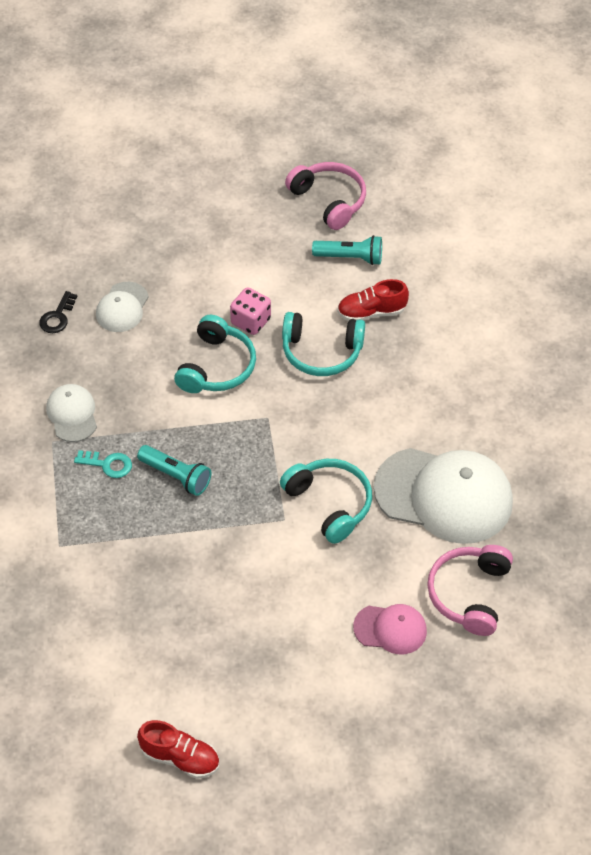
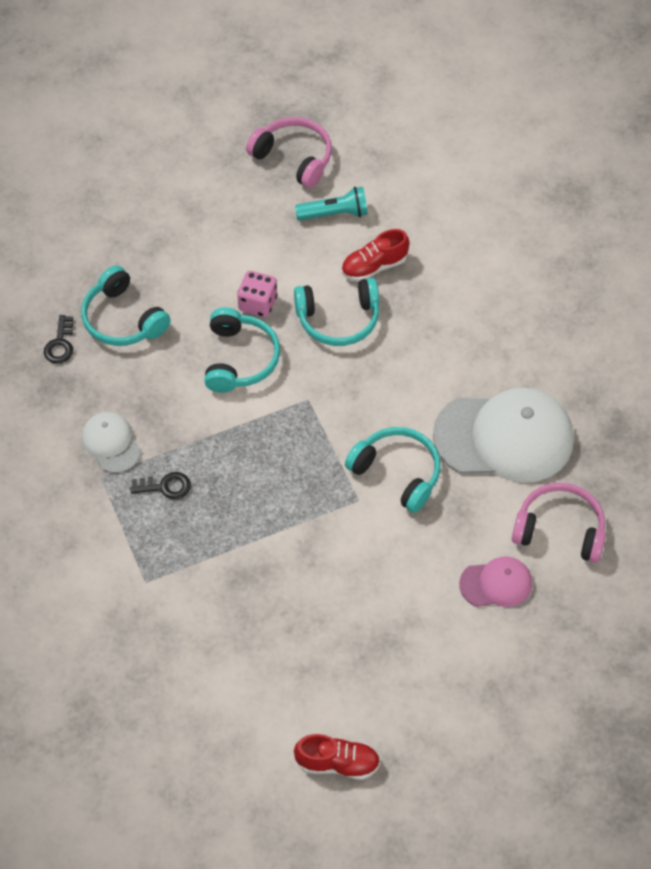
camera: 15 degrees left, 5 degrees up
(108, 464) = (165, 486): turquoise key -> black key
(122, 307) = (123, 319): white cap -> turquoise headphones
(176, 476) = (238, 482): turquoise flashlight -> none
(469, 594) = (559, 530): pink headphones -> pink headphones turned 105 degrees clockwise

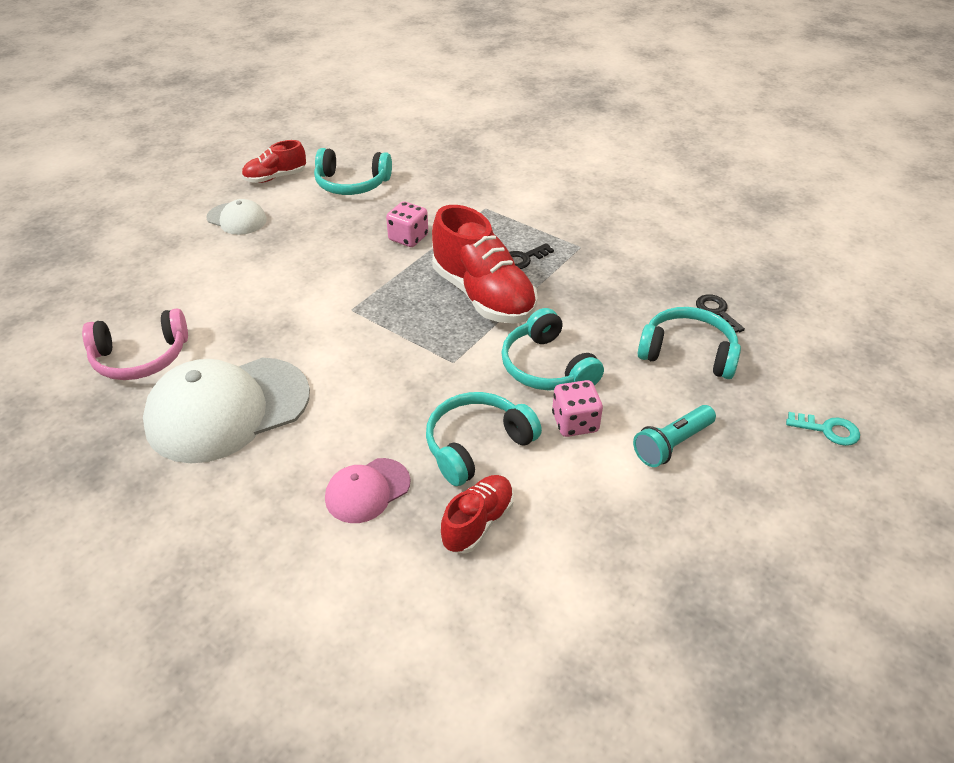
camera: 150 degrees right, 15 degrees down
(94, 217) = (828, 430): none -> turquoise key
(111, 443) = (595, 267): white cap -> white cap (237, 219)
(235, 458) = (483, 295): none -> red shoe
(252, 573) = (408, 238): none -> pink dice
(293, 158) = (694, 623): pink headphones -> none
(335, 213) = (576, 568): turquoise flashlight -> turquoise flashlight (672, 444)
(397, 473) = (326, 340): turquoise headphones -> turquoise headphones (352, 184)
(496, 584) = (192, 300): pink cap -> pink cap (367, 490)

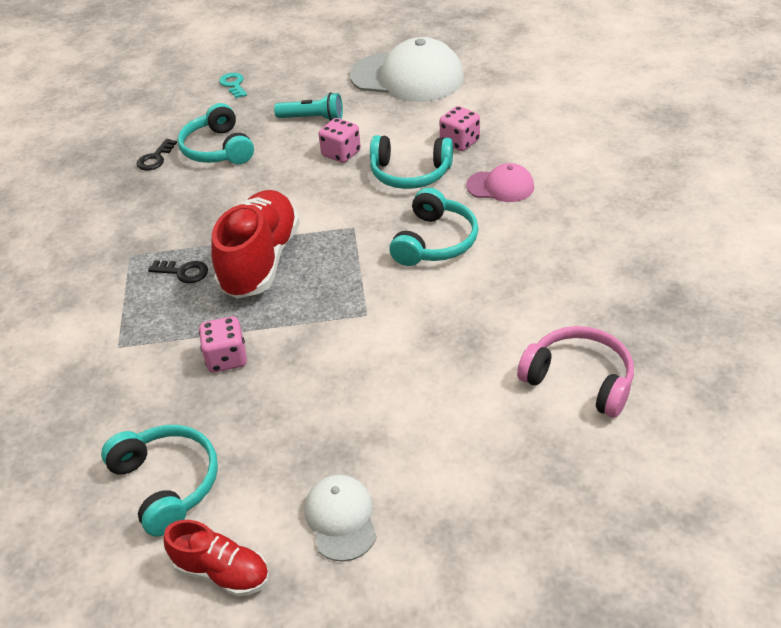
camera: 130 degrees left, 0 degrees up
(227, 409) = (542, 286): white cap -> white cap (407, 77)
(478, 522) = (460, 142): red shoe -> pink dice
(547, 367) = (304, 189): turquoise headphones -> turquoise headphones (434, 241)

